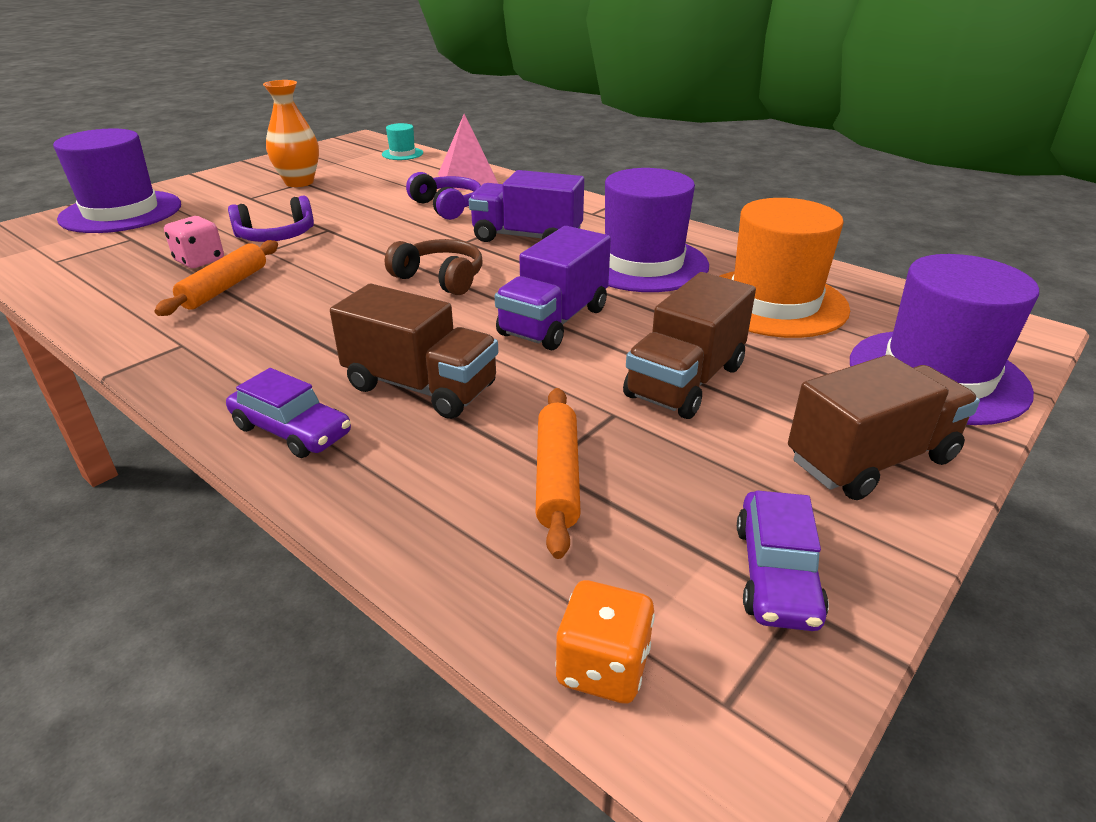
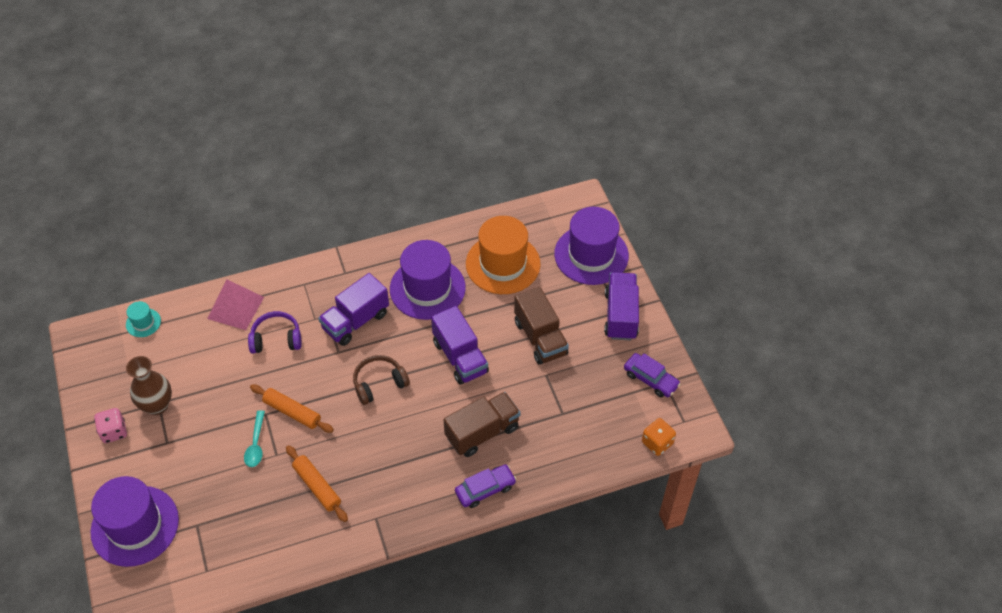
camera: 60 degrees left, 20 degrees up
(200, 261) = (266, 492): pink dice -> pink dice (114, 431)
(276, 236) = (256, 444): purple headphones -> turquoise spoon
(299, 182) = (157, 405): orange vase -> brown vase
(557, 477) = (571, 413): orange rolling pin -> orange rolling pin (292, 412)
(870, 459) = (620, 315): brown truck -> purple truck

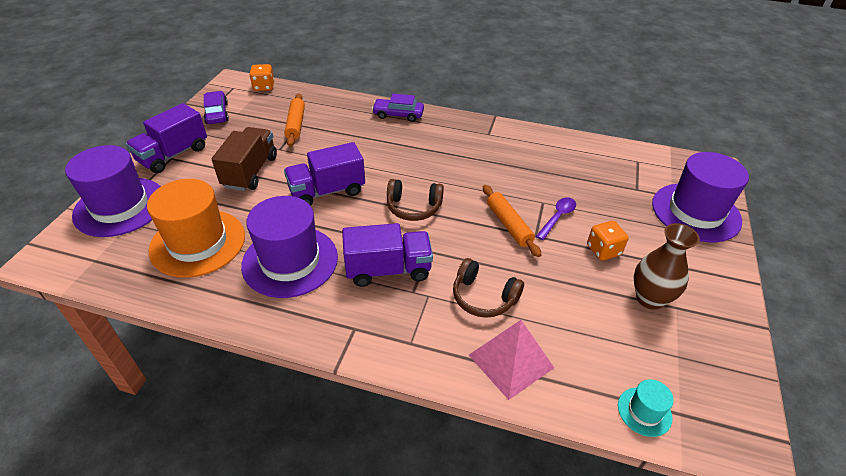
camera: 145 degrees left, 10 degrees down
(114, 431) = (707, 297): pink dice -> none
(205, 431) = (603, 250): none -> orange dice
(256, 444) = (557, 217): turquoise spoon -> purple spoon
(276, 339) = (483, 297): purple headphones -> brown headphones
(317, 486) = (520, 168): orange rolling pin -> orange rolling pin (295, 124)
(460, 357) = (327, 191): purple truck -> purple truck turned 120 degrees counterclockwise
(482, 432) = (366, 141): brown truck -> none

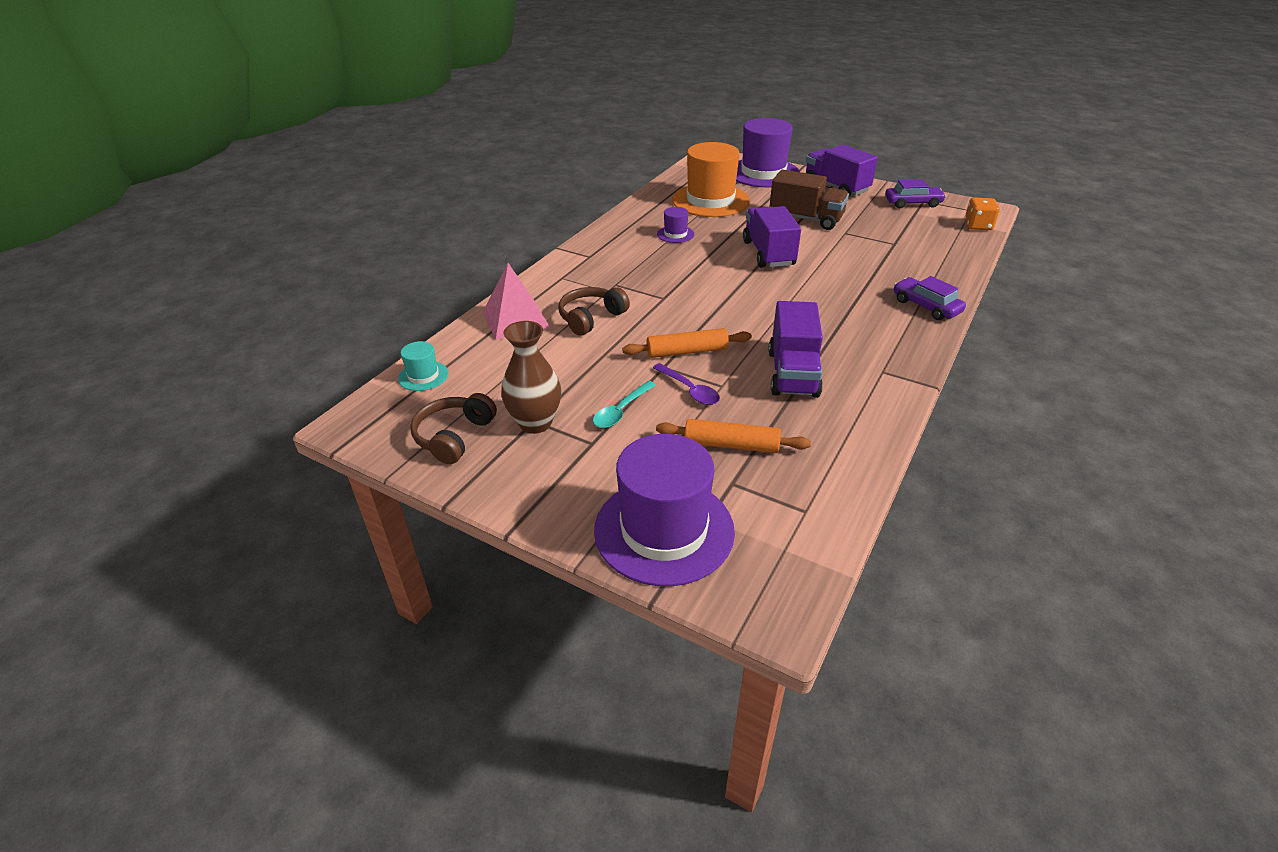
camera: 105 degrees right, 5 degrees down
(290, 261) = (675, 234): purple hat -> purple hat, size x0.45
(295, 124) = (894, 241): orange rolling pin -> orange rolling pin (731, 445)
(388, 269) = (647, 275): purple truck -> purple truck (793, 373)
(398, 114) = (926, 306): purple car -> purple car turned 60 degrees counterclockwise
(413, 207) = (732, 297): brown headphones -> brown headphones (454, 436)
(603, 250) = (621, 411): orange dice -> turquoise spoon

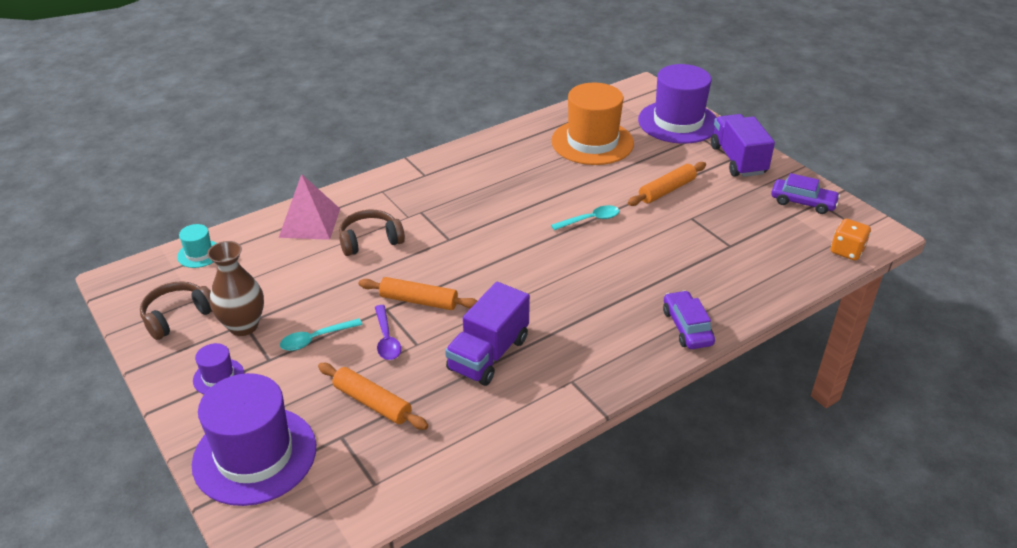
camera: 25 degrees right, 0 degrees up
(675, 234) = (523, 172): purple hat -> purple hat (218, 377)
(768, 253) = (590, 220): purple truck -> turquoise spoon
(806, 219) = (667, 190): brown truck -> orange rolling pin

